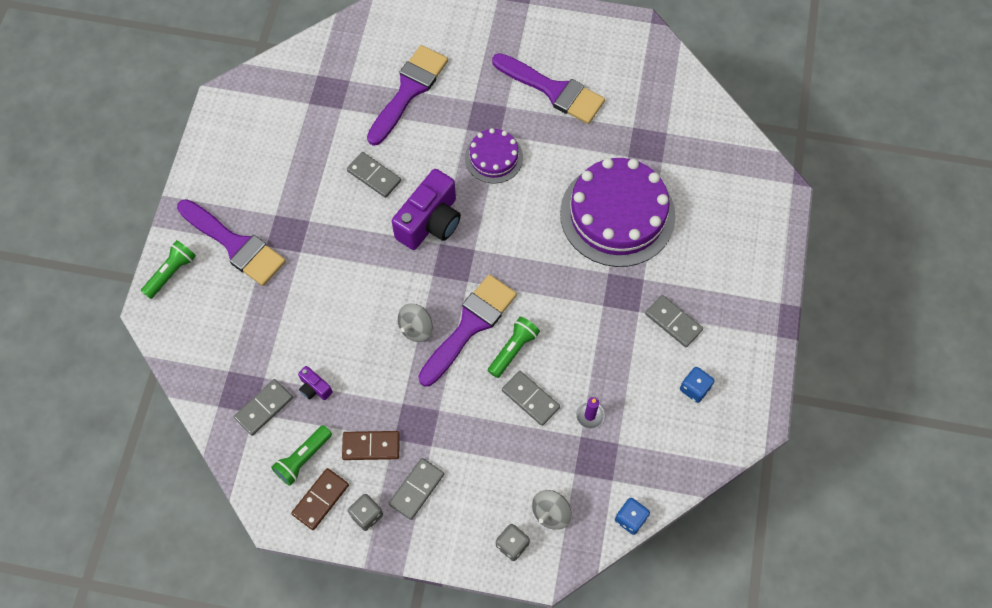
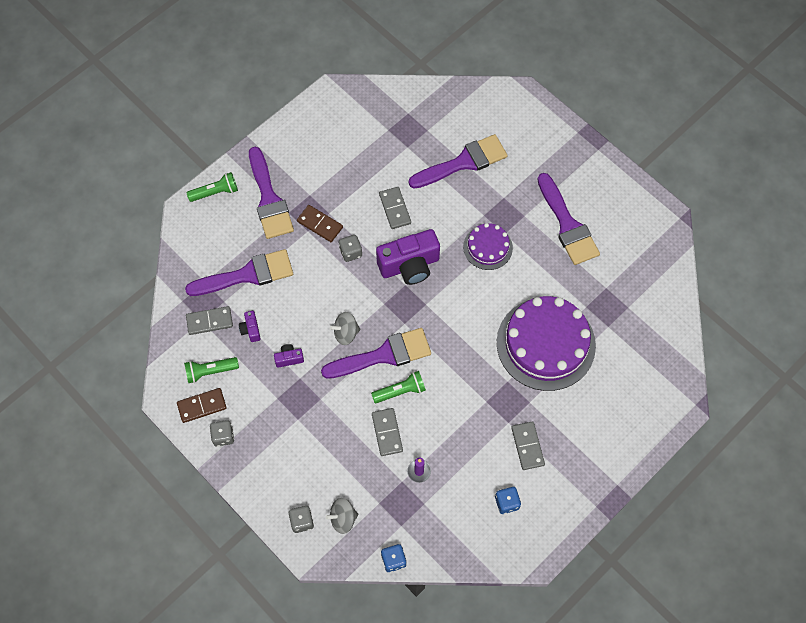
camera: 35 degrees right, 0 degrees up
(269, 335) = (247, 275): none -> purple brush
(361, 246) = (351, 252): none -> grey dice
(371, 446) = (259, 393): brown domino -> brown domino (320, 224)
(376, 391) = (289, 358): none -> purple camera
(416, 489) = (267, 441): grey domino -> none

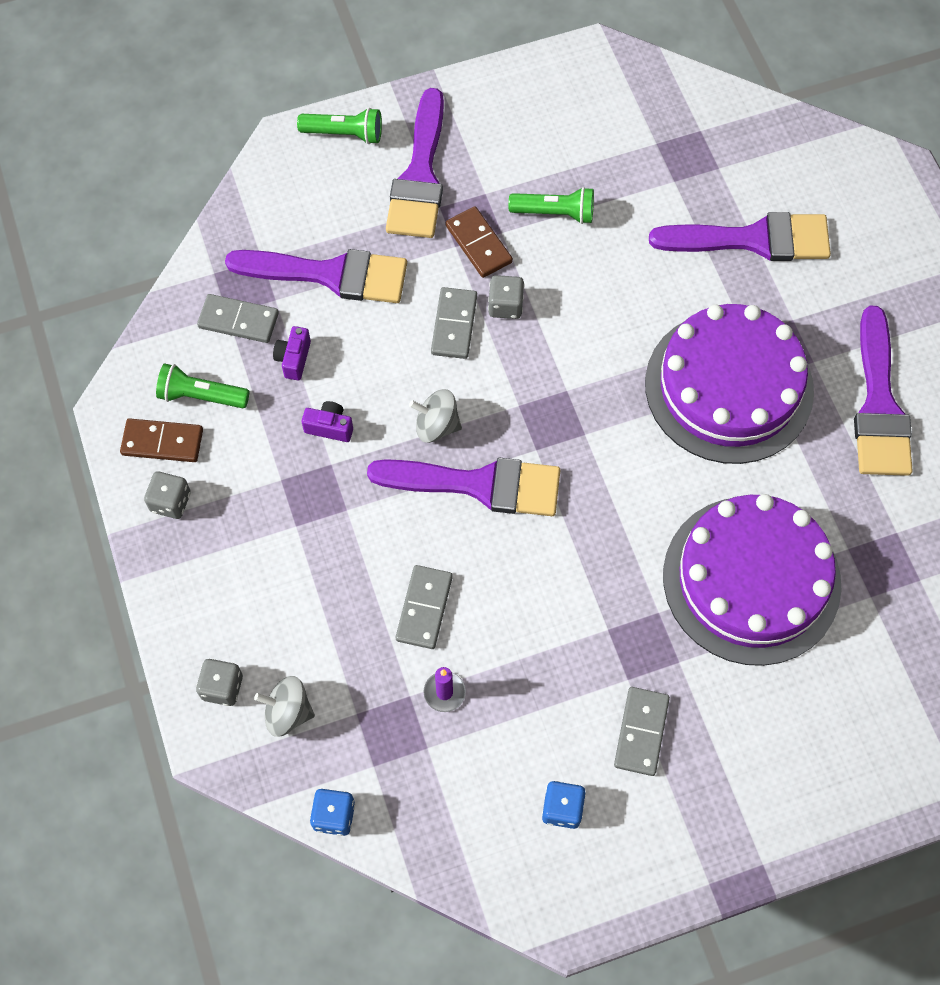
camera: 25 degrees right, 0 degrees up
(395, 209) = (608, 267): grey domino -> grey domino (454, 325)
(400, 391) = (478, 552): green flashlight -> green flashlight (555, 213)
(409, 265) = (588, 363): purple camera -> none
(488, 247) = (729, 387): purple cake -> purple cake, size x1.93

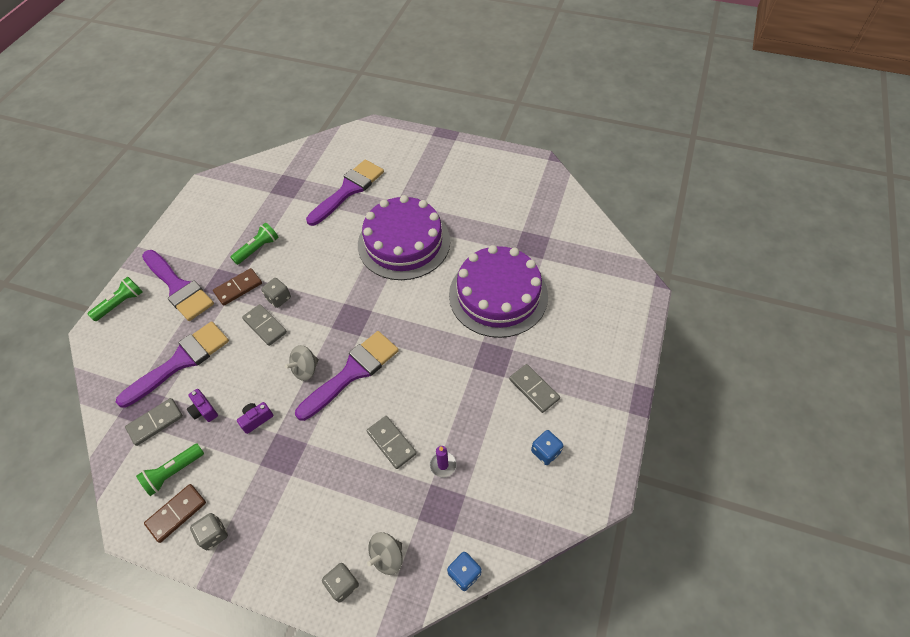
camera: 50 degrees left, 10 degrees down
(479, 244) = (238, 288): brown domino -> brown domino turned 45 degrees counterclockwise
(879, 405) = (462, 199): purple brush -> none

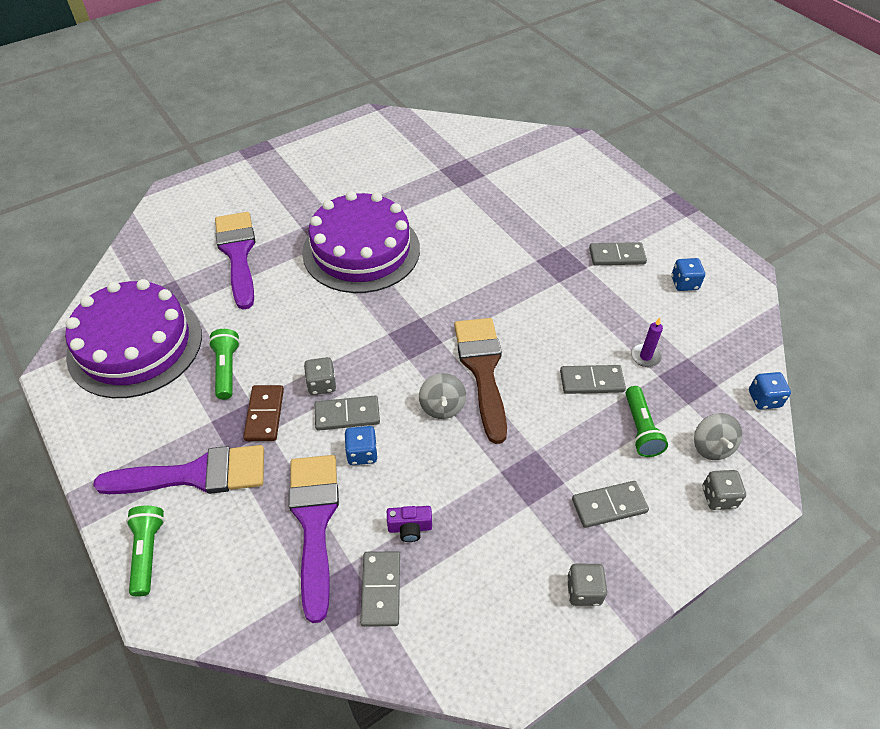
camera: 55 degrees left, 5 degrees down
(173, 472) = (470, 599): green flashlight -> green flashlight (640, 429)
(176, 513) = (528, 619): brown domino -> none
(242, 352) = (362, 453): none -> blue dice
(256, 419) = (467, 481): purple camera -> none
(289, 514) = (609, 506): none -> grey domino
(352, 372) = (482, 369): purple brush -> brown brush
(498, 295) = (495, 223): purple cake -> purple cake (135, 345)

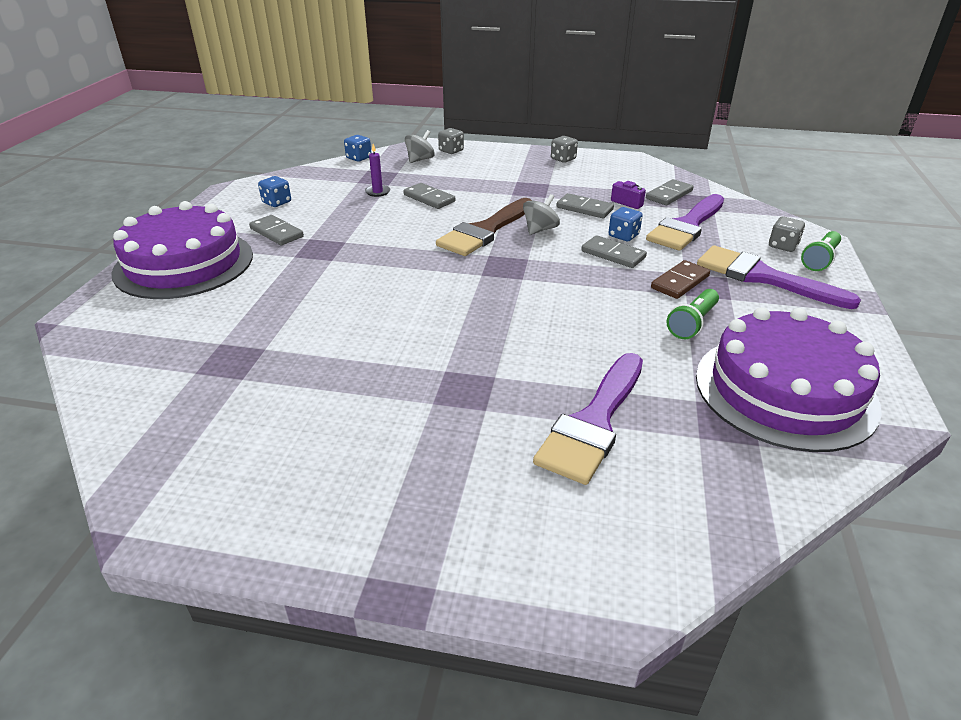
camera: 135 degrees left, 15 degrees down
(321, 384) = (614, 277): grey dice -> grey dice (783, 246)
(361, 250) = (455, 347): purple cake -> purple cake (184, 263)
(609, 506) = (507, 168): grey domino -> grey domino (584, 208)
(640, 429) = (441, 176): green flashlight -> none

